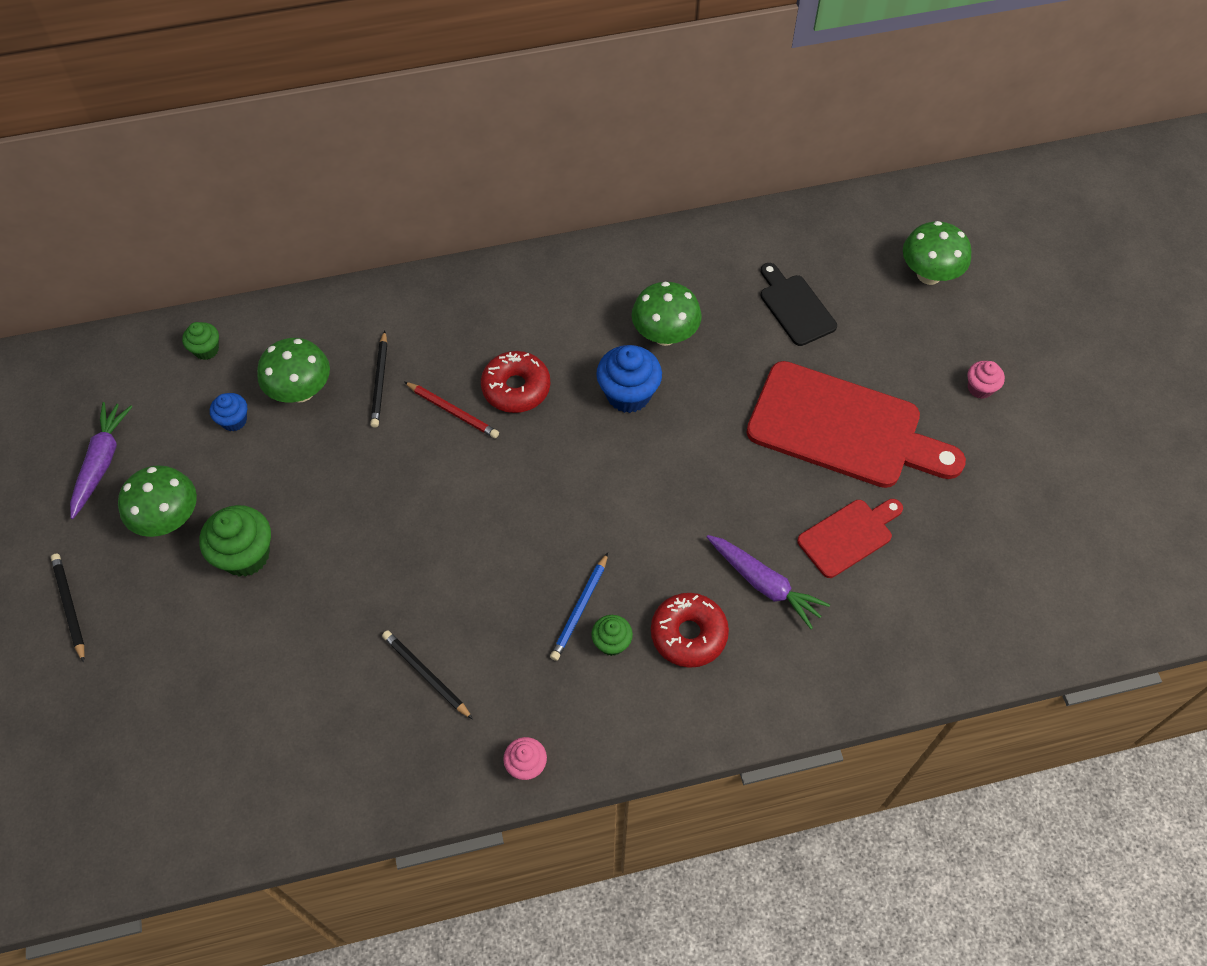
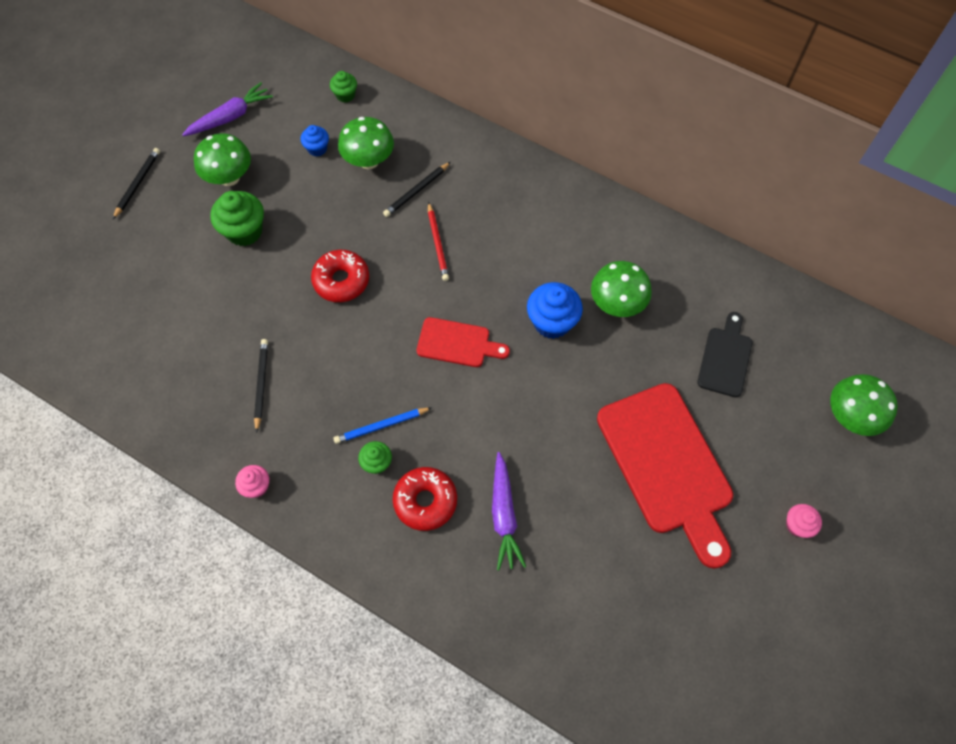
camera: 45 degrees right, 5 degrees up
(516, 388) = (489, 260): red donut -> red donut (341, 280)
(849, 536) = (591, 537): red cutting board -> red cutting board (457, 343)

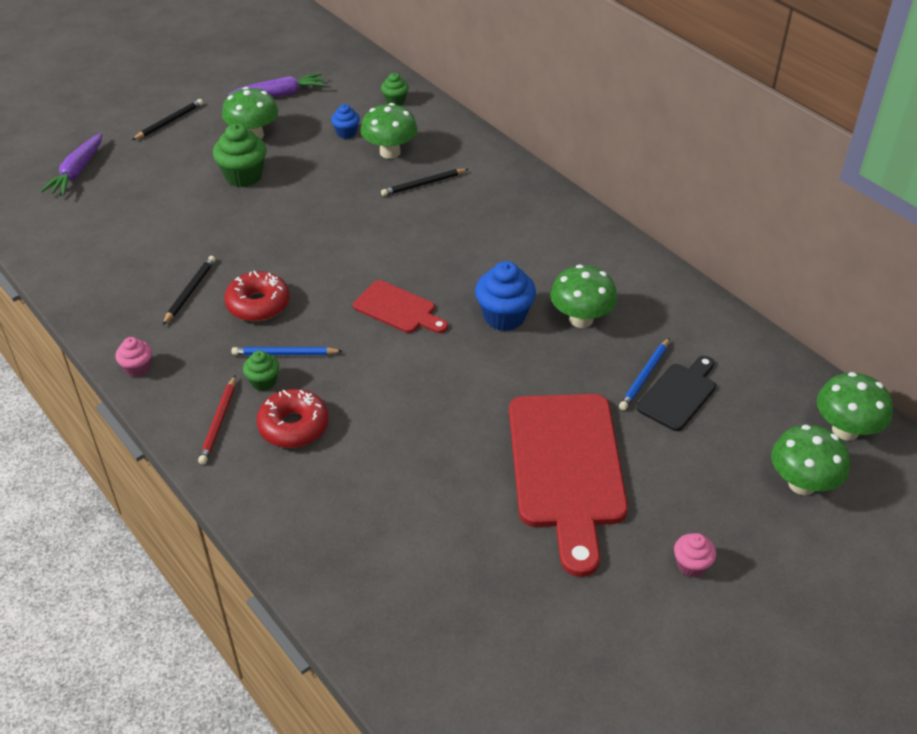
camera: 20 degrees right, 20 degrees down
(341, 280) = (312, 233): red donut -> red donut (258, 304)
(437, 243) = (421, 228): red pencil -> red pencil (219, 422)
(504, 515) = (367, 461): purple carrot -> purple carrot (77, 171)
(691, 348) = (644, 376): none -> blue pencil
(864, 351) = (845, 430): none -> green mushroom

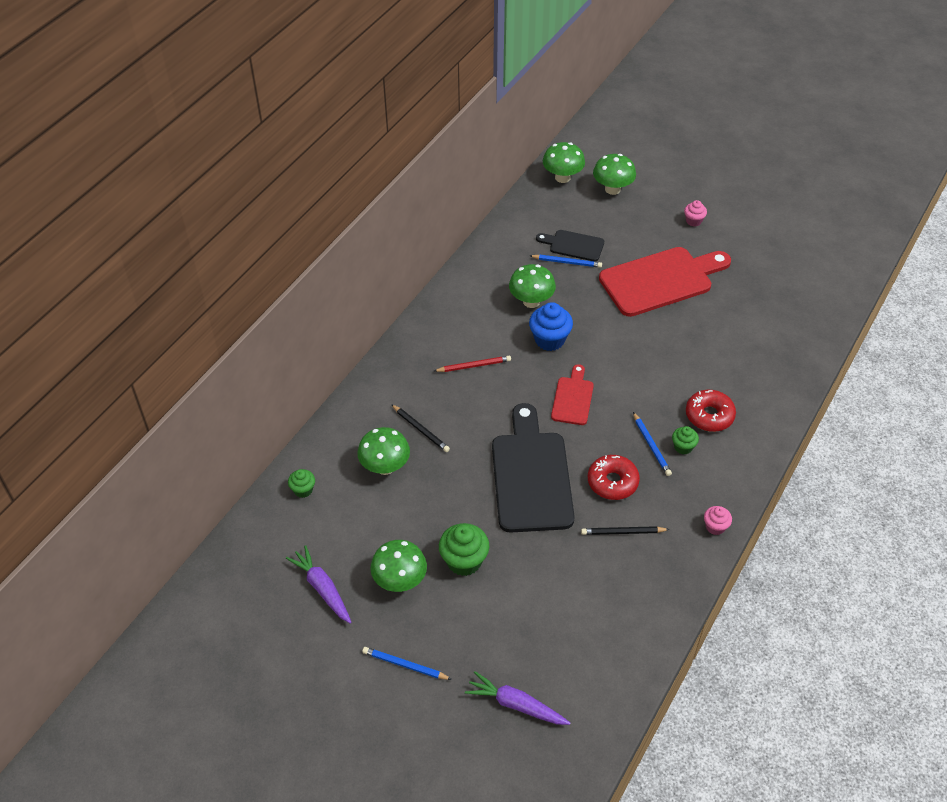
camera: 110 degrees left, 5 degrees up
(77, 171) = (516, 705): purple carrot -> purple carrot turned 150 degrees counterclockwise
(169, 122) = (405, 665): black pencil -> blue pencil
(219, 422) = (731, 456): red pencil -> red pencil (474, 366)
(311, 245) = (531, 475): none -> black cutting board
(346, 133) = (368, 509): blue cupcake -> none

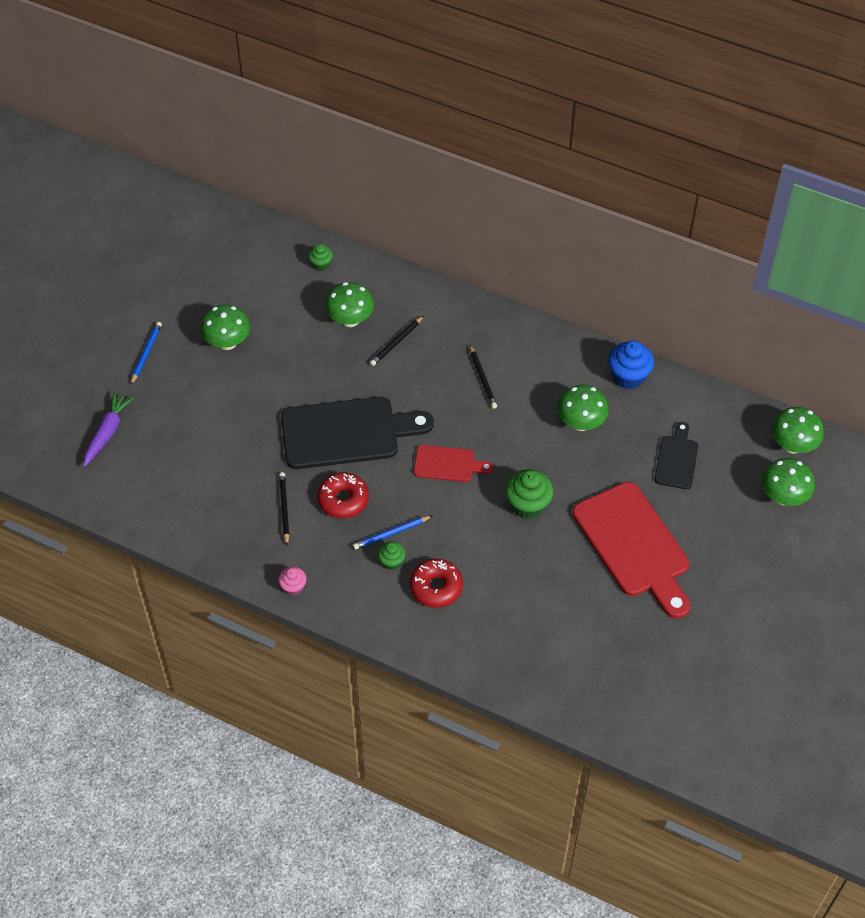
camera: 85 degrees right, 5 degrees up
(322, 588) = (219, 290): purple carrot -> none
(464, 561) = (249, 387): green cupcake -> green cupcake (527, 505)
(474, 366) = (482, 378): red pencil -> black pencil
(549, 340) = (527, 441): blue cupcake -> blue cupcake (628, 377)
(567, 262) = (647, 454): blue pencil -> none
(693, 221) = (743, 582): pink cupcake -> none

